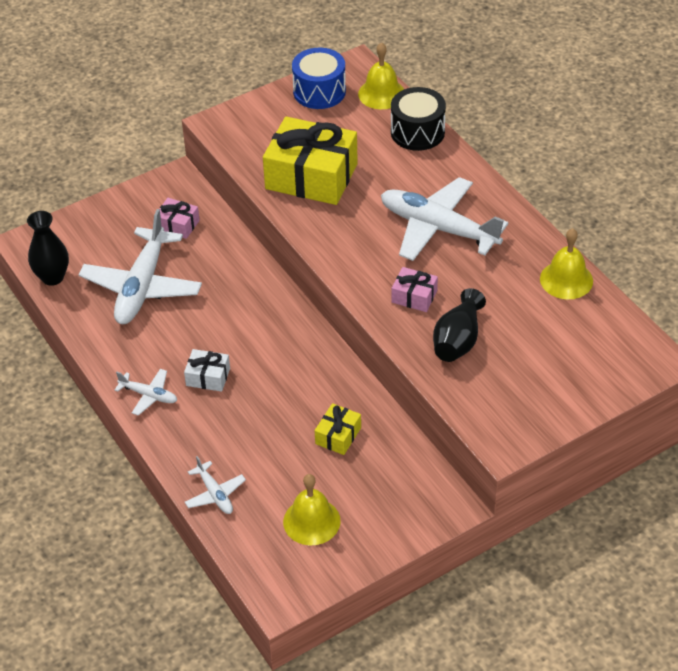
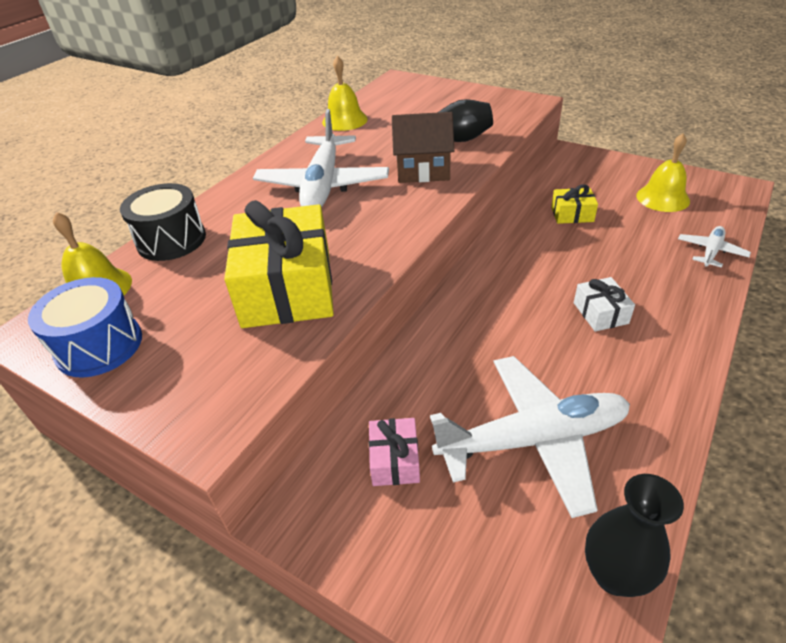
camera: 115 degrees left, 5 degrees down
(149, 395) = (673, 346): white plane -> none
(414, 296) = (423, 171): pink gift -> brown house

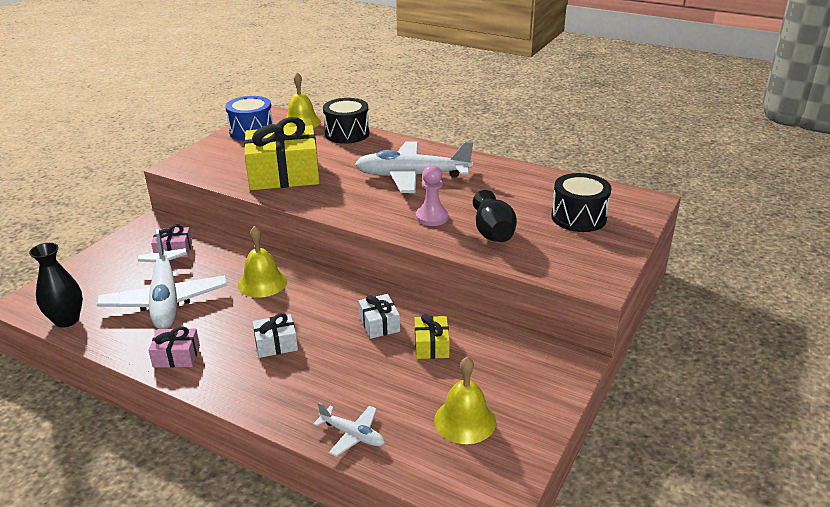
camera: 85 degrees right, 10 degrees down
(344, 120) = (534, 177): yellow bell -> yellow bell (262, 283)
(423, 171) = (432, 217): brown house -> pink pawn
(426, 104) = (578, 217): none -> black drum
(546, 244) = (379, 324): none -> white gift
(653, 399) = (176, 356): none -> pink gift

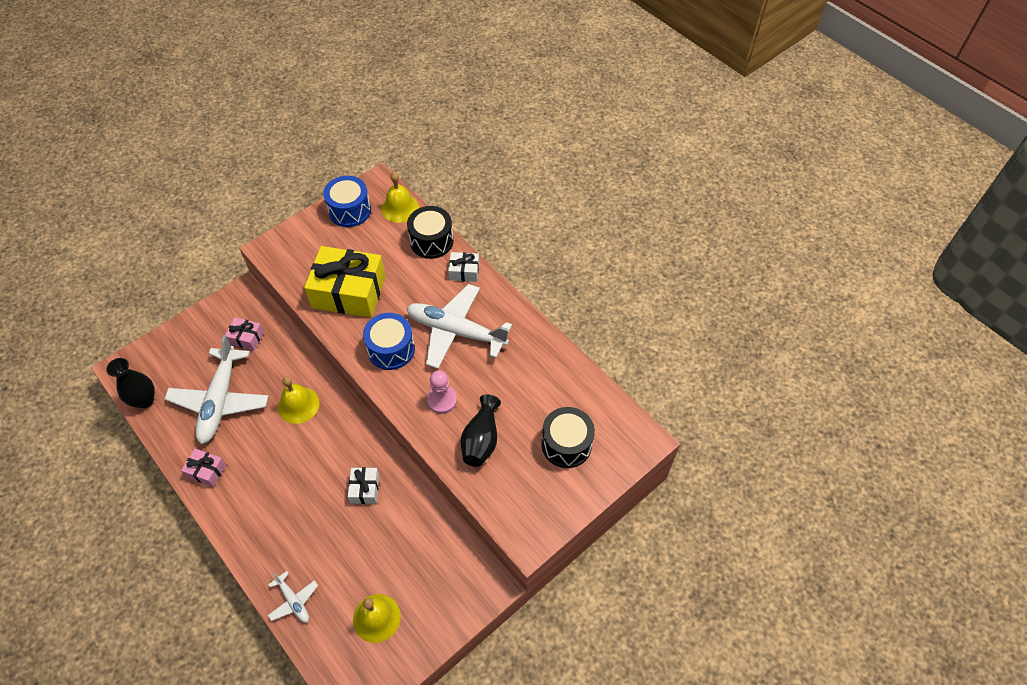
camera: 20 degrees right, 25 degrees up
(276, 344) = (280, 483): white gift -> white gift (464, 271)
(354, 198) = (391, 349): none -> blue drum
(431, 345) = (392, 528): yellow gift -> none

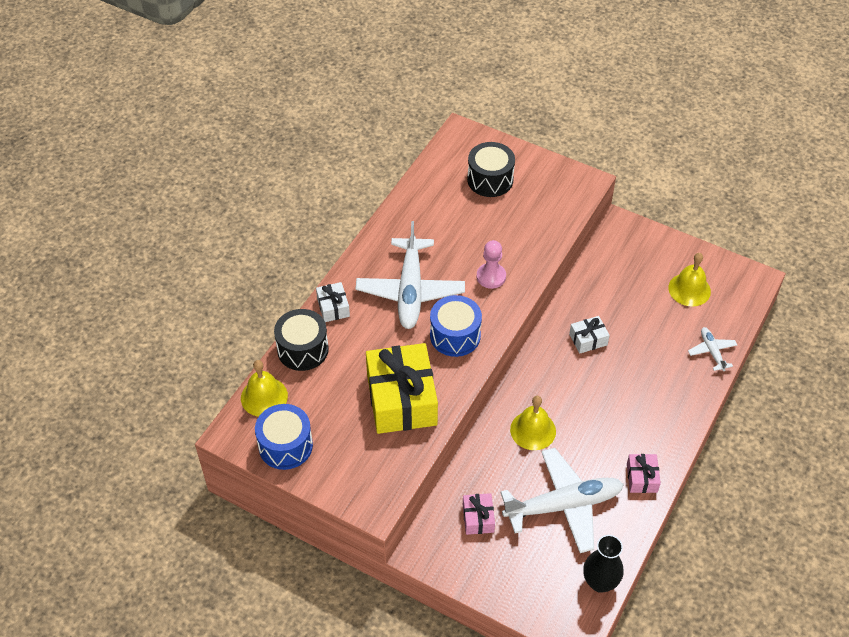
camera: 110 degrees left, 5 degrees down
(293, 601) = (712, 351): white plane -> white plane turned 45 degrees counterclockwise
(481, 440) = (515, 236): black vase -> none

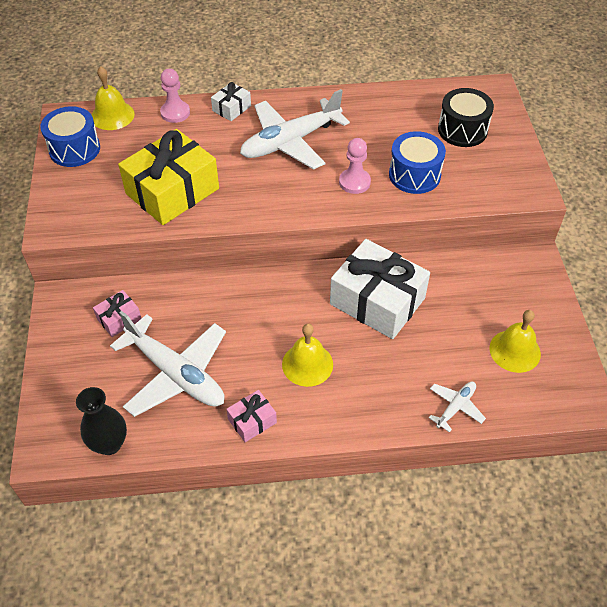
camera: 55 degrees right, 0 degrees up
(303, 349) = (175, 113): black drum -> pink pawn
(455, 335) = (268, 191): blue drum -> blue drum (414, 175)
(533, 430) = (241, 311): yellow bell -> yellow bell (307, 364)
(588, 339) = (377, 301): white gift -> white gift, size x2.17

